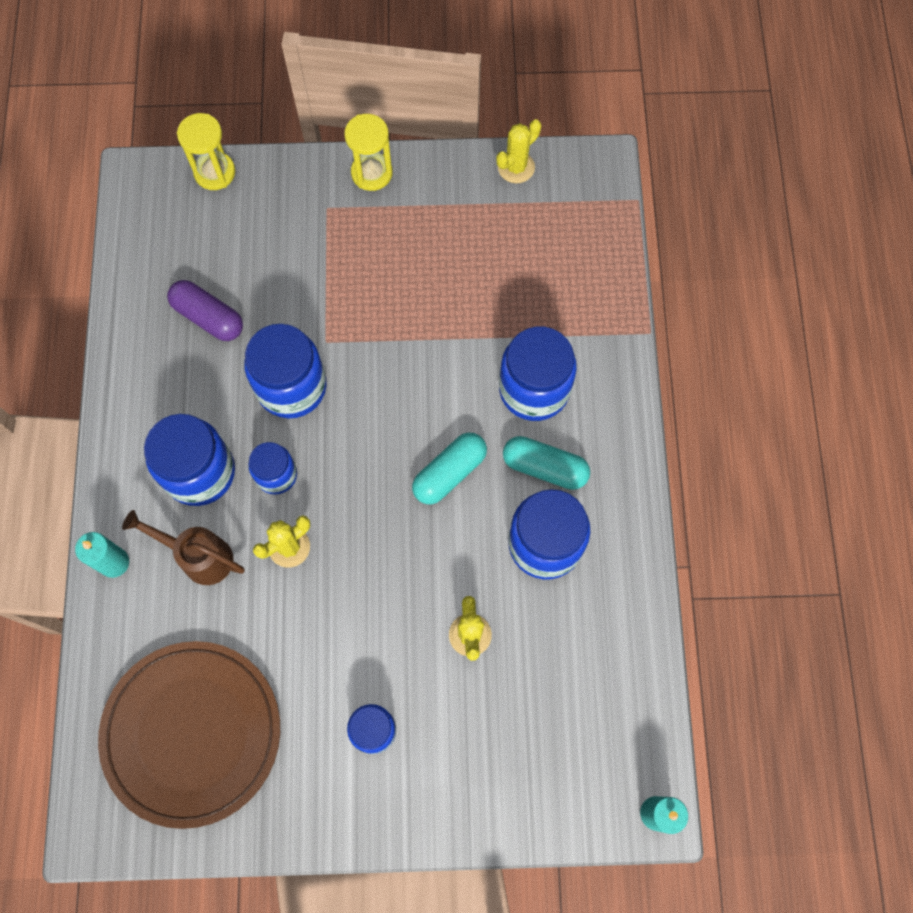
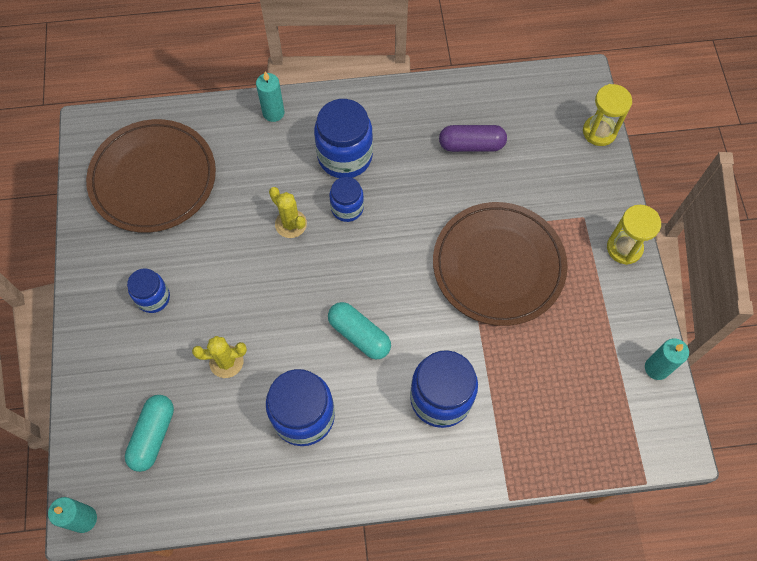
camera: 85 degrees right, 5 degrees down
(199, 556) = (280, 165): brown watering can -> none
(208, 317) = (471, 145): purple capsule -> purple capsule turned 60 degrees clockwise
(291, 387) = (420, 210): blue jar -> none
(377, 308) = (498, 265): none -> brown plate
(516, 167) = (656, 368): yellow cactus -> turquoise candle
(544, 467) = (370, 411): turquoise capsule -> turquoise capsule (153, 435)

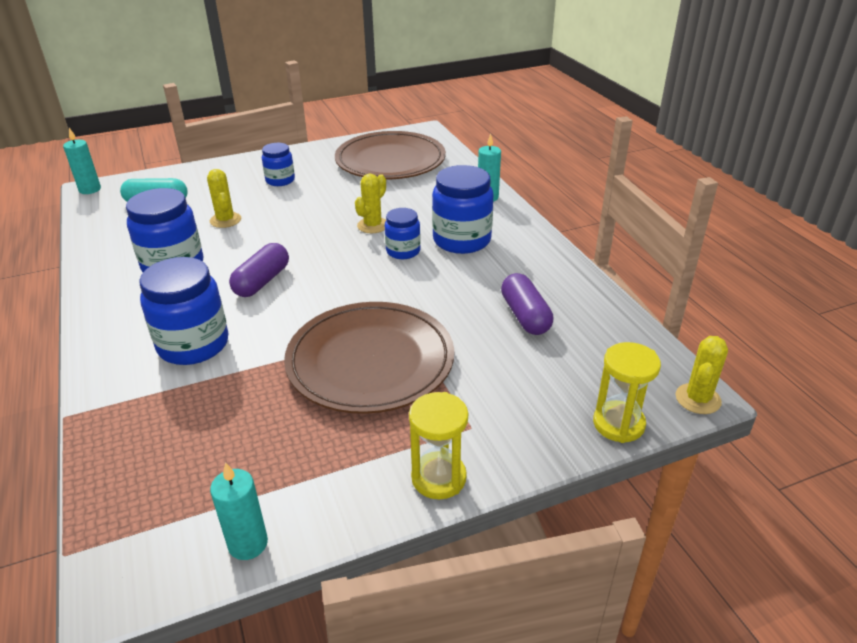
camera: 75 degrees right, 30 degrees down
(359, 335) = (262, 281): turquoise capsule -> purple capsule
(587, 79) = (698, 399): none -> yellow cactus

